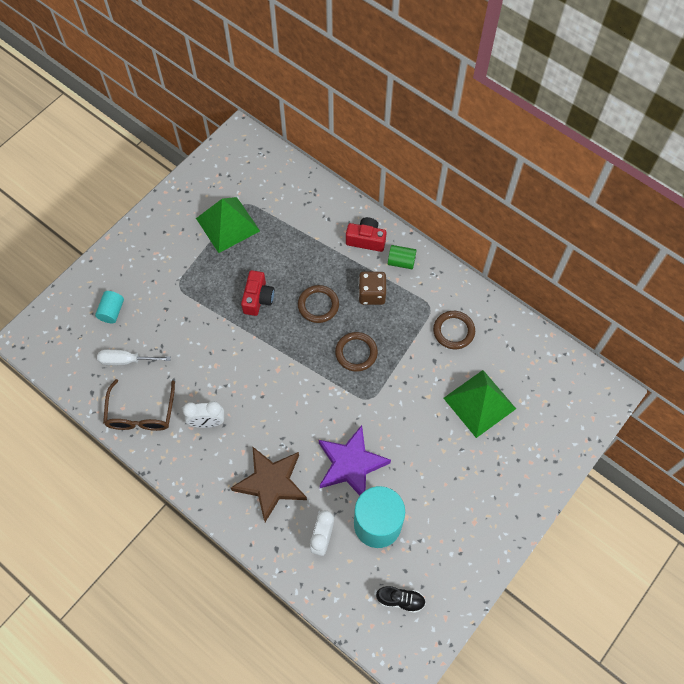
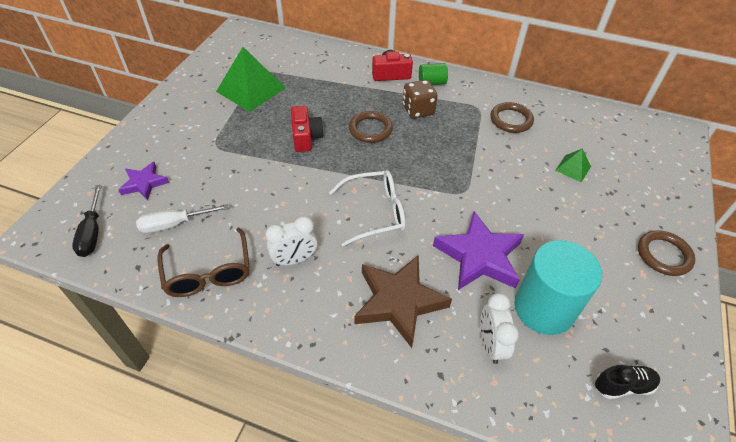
camera: 20 degrees left, 15 degrees down
(64, 350) = (92, 232): none -> black screwdriver
(112, 311) = (144, 183): turquoise cylinder -> purple star
(286, 397) = (375, 212): none -> white glasses
(356, 353) = (428, 157): brown ring -> brown ring (663, 255)
(479, 403) = (573, 168): green pyramid -> green pyramid, size x0.49

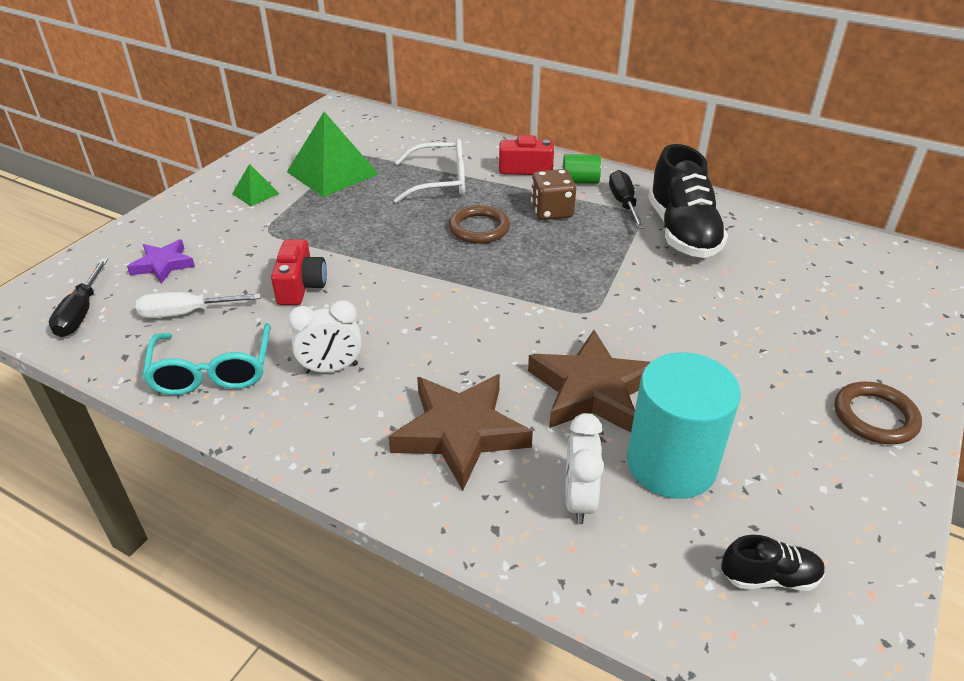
camera: 10 degrees right, 10 degrees down
(208, 273) = (213, 372): brown glasses -> turquoise glasses
(306, 137) = (389, 231): red camera -> red camera (301, 286)
(375, 212) = (458, 324): white glasses -> white glasses (440, 182)
(466, 99) = (624, 203): none -> black screwdriver
(479, 256) = (592, 390): purple star -> brown star
(511, 120) = (682, 232): brown ring -> black shoe
(573, 168) = (760, 296): green pyramid -> green pyramid (255, 193)

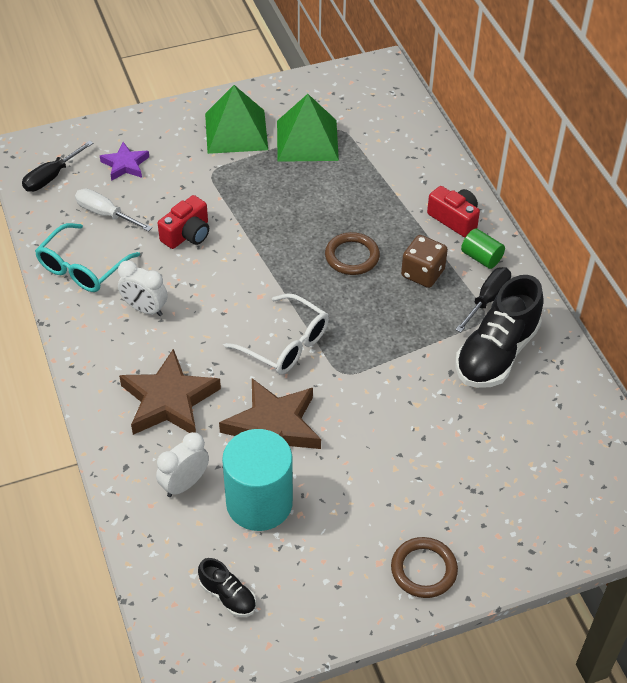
camera: 40 degrees right, 10 degrees up
(255, 193) = (236, 131): green pyramid -> green pyramid, size x2.04
(440, 182) = (374, 195): white glasses -> white glasses (286, 344)

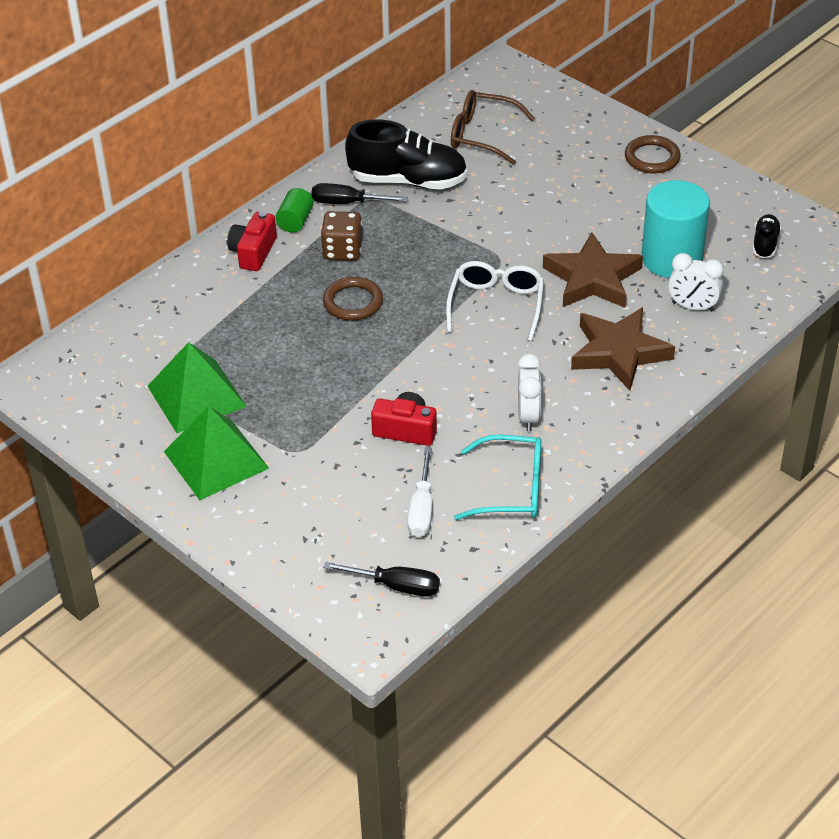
camera: 115 degrees left, 5 degrees down
(125, 165) = (333, 530): purple star -> none
(540, 439) = (482, 135): none -> brown glasses

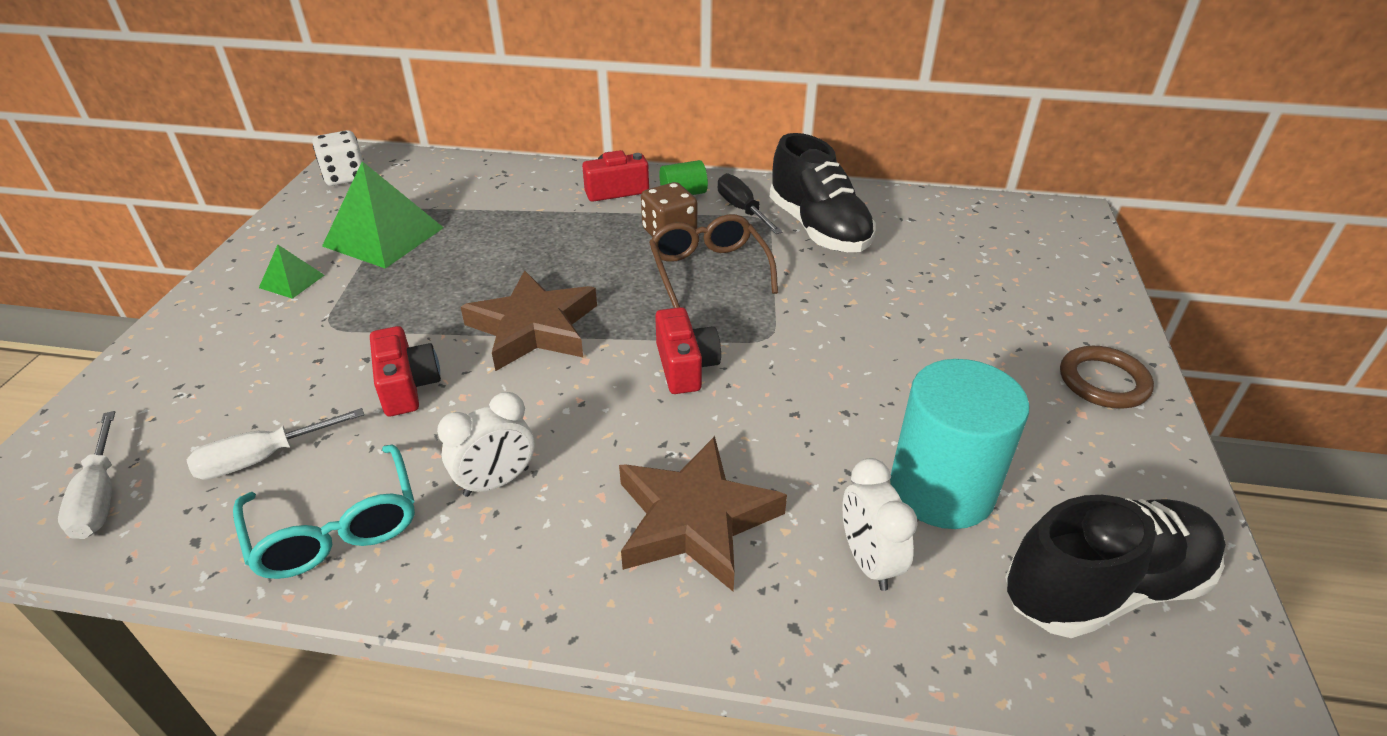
camera: 55 degrees right, 5 degrees down
(63, 395) = (345, 177): none -> white dice
(216, 459) = (292, 281): green pyramid -> green pyramid, size x0.49
(353, 302) = (596, 268): brown ring -> none
(395, 586) = (100, 495): black screwdriver -> white screwdriver
(482, 135) = (949, 244): brown glasses -> brown glasses (708, 270)
(496, 305) = (685, 366): white glasses -> red camera
(592, 278) = (816, 427): brown star -> brown star (533, 328)
(765, 244) = (1104, 587): black shoe -> black shoe, size x2.07

